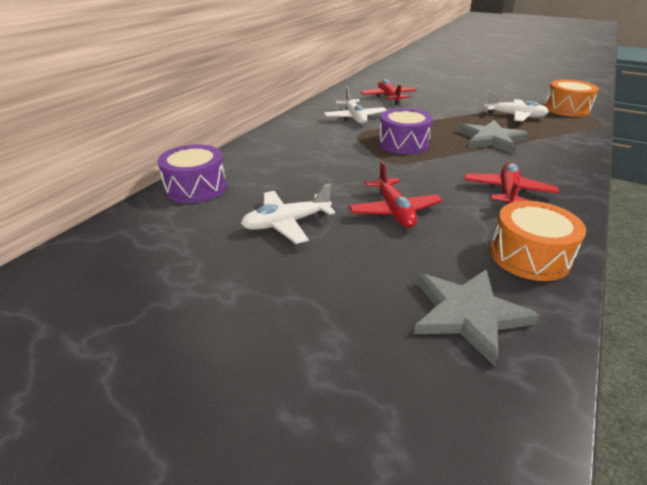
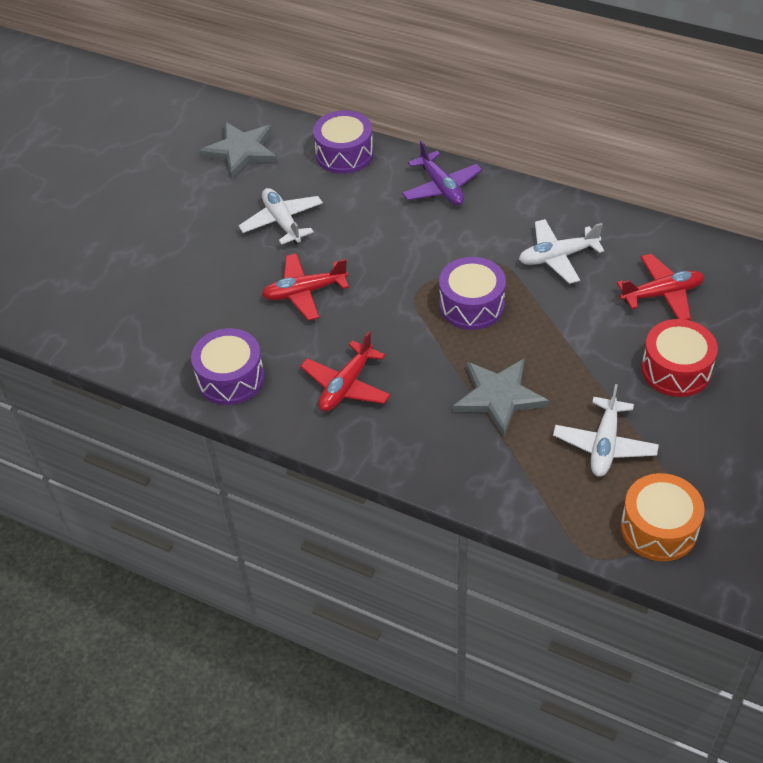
camera: 90 degrees right, 15 degrees up
(267, 148) = (441, 187): none -> purple plane
(448, 98) = (676, 370): none -> red drum
(468, 314) = (163, 328): grey star -> grey star (241, 151)
(507, 192) = (346, 385): red plane -> red plane turned 105 degrees clockwise
(529, 256) = (230, 378): orange drum -> purple drum

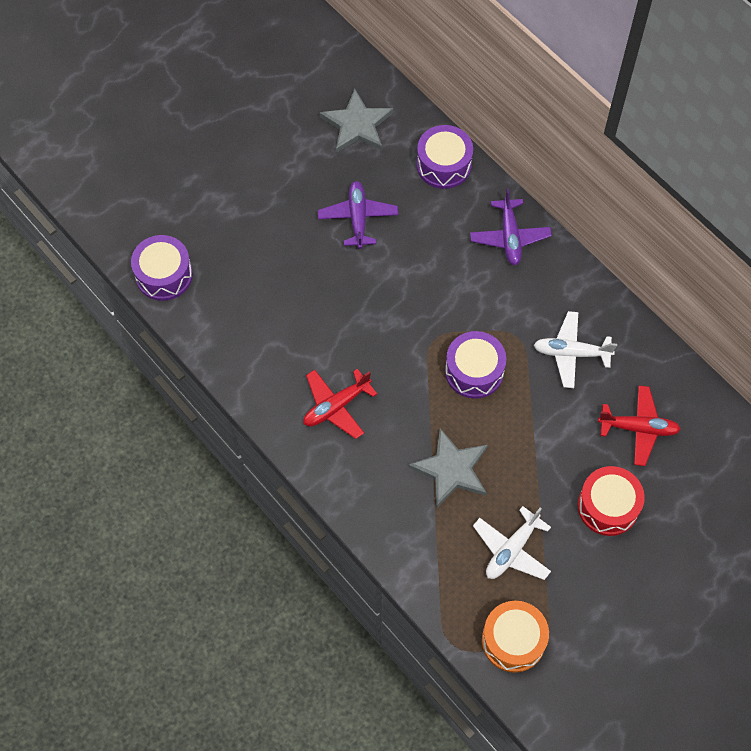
camera: 20 degrees right, 15 degrees up
(230, 378) = (249, 360): purple drum -> purple drum (164, 275)
(282, 222) = (358, 218): white plane -> purple plane
(304, 292) = (344, 300): red plane -> none

